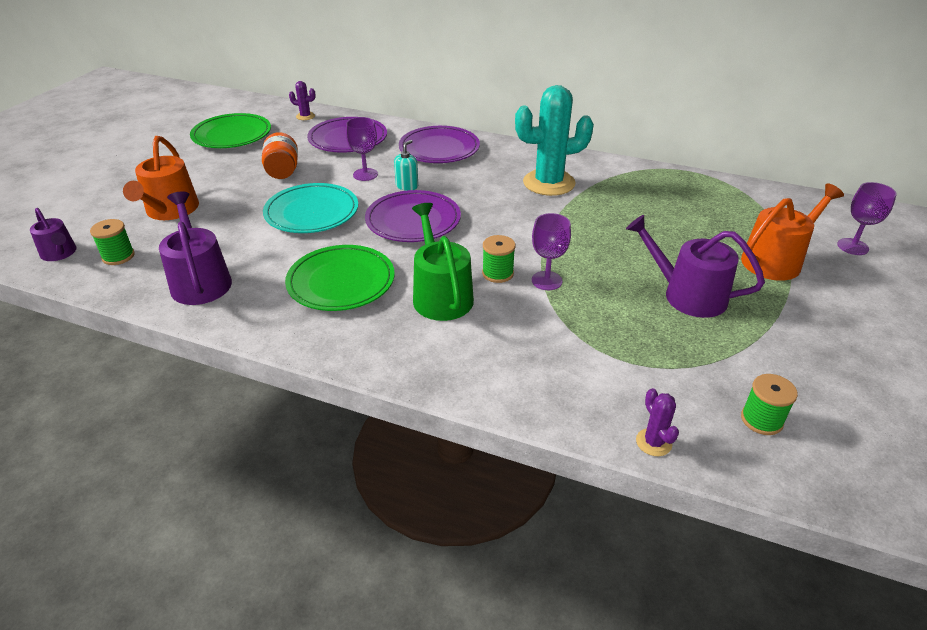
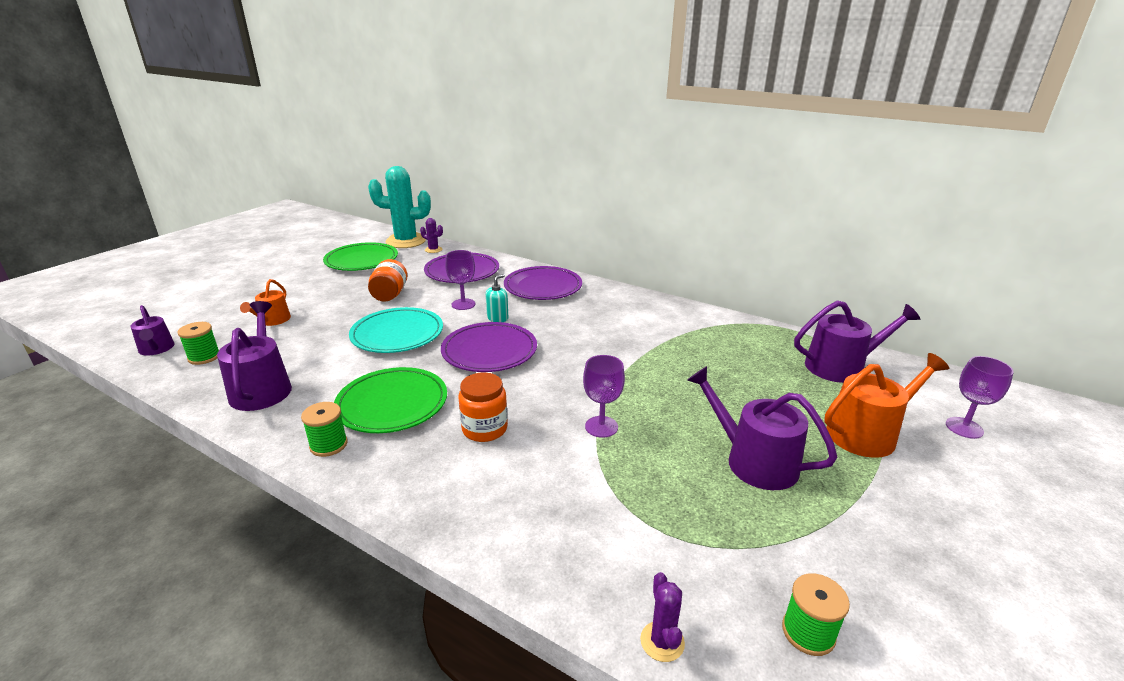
camera: 10 degrees right, 10 degrees down
(170, 211) = (272, 320): orange watering can -> orange watering can, size x0.61
(440, 295) = (484, 429): green watering can -> orange jar
(497, 273) = (552, 413): green spool -> green spool (328, 445)
(549, 183) = (638, 328): turquoise cactus -> turquoise cactus (406, 241)
(742, 203) = (841, 366): none -> purple watering can

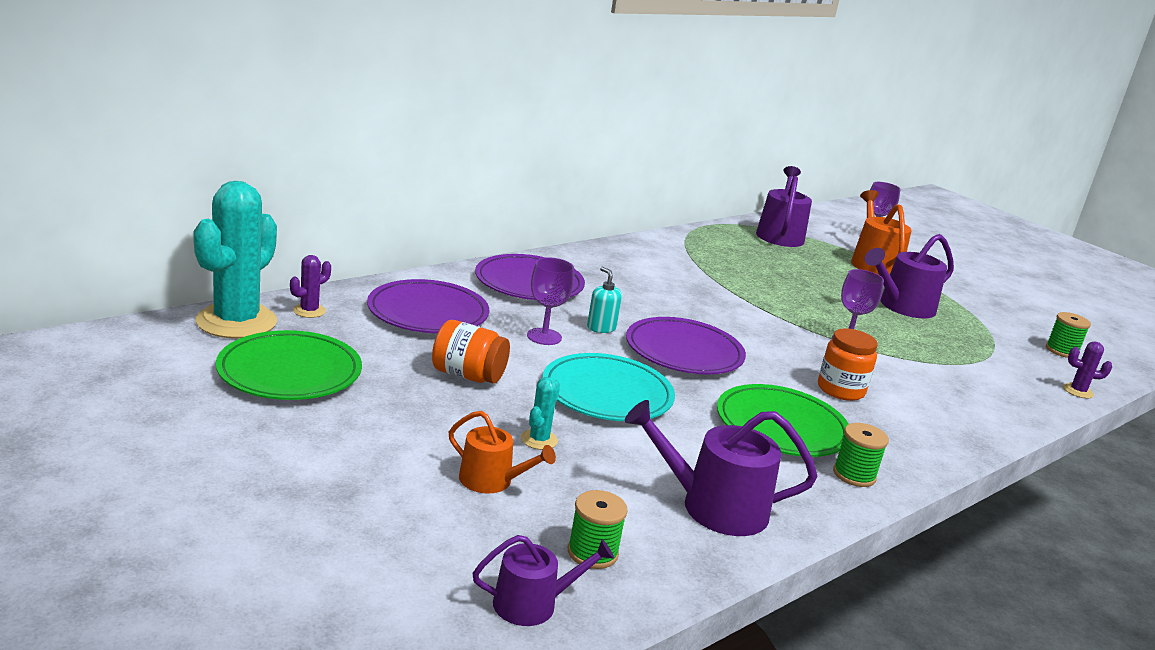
camera: 75 degrees left, 5 degrees down
(323, 324) = (539, 440): none -> turquoise cactus

